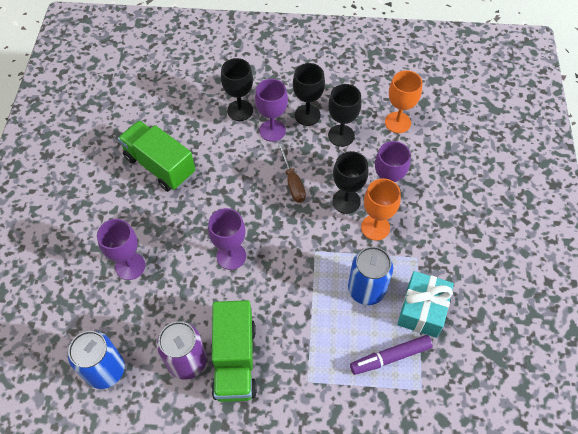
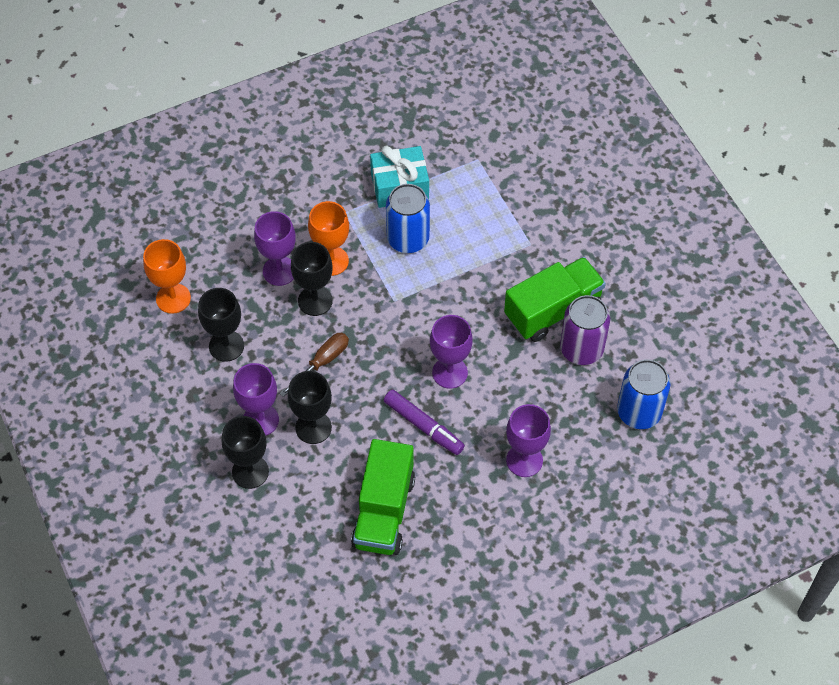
camera: 120 degrees left, 0 degrees up
(307, 115) = (215, 395): black goblet -> black goblet (313, 427)
(390, 357) = (464, 192): purple marker -> purple marker (423, 426)

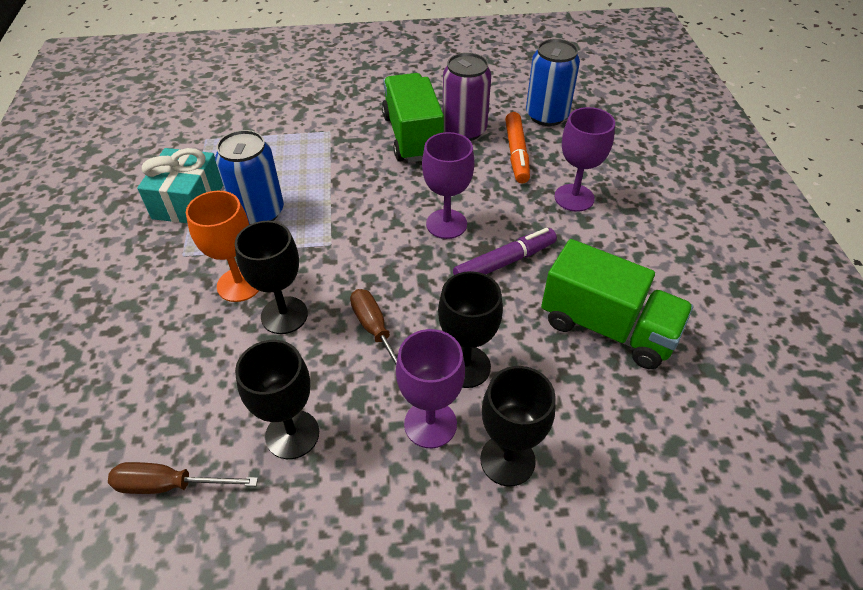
camera: 70 degrees left, 10 degrees down
(173, 298) = (169, 485): orange goblet -> brown screwdriver
(279, 271) = (216, 340): purple goblet -> none
(566, 400) = (516, 154): none -> orange marker

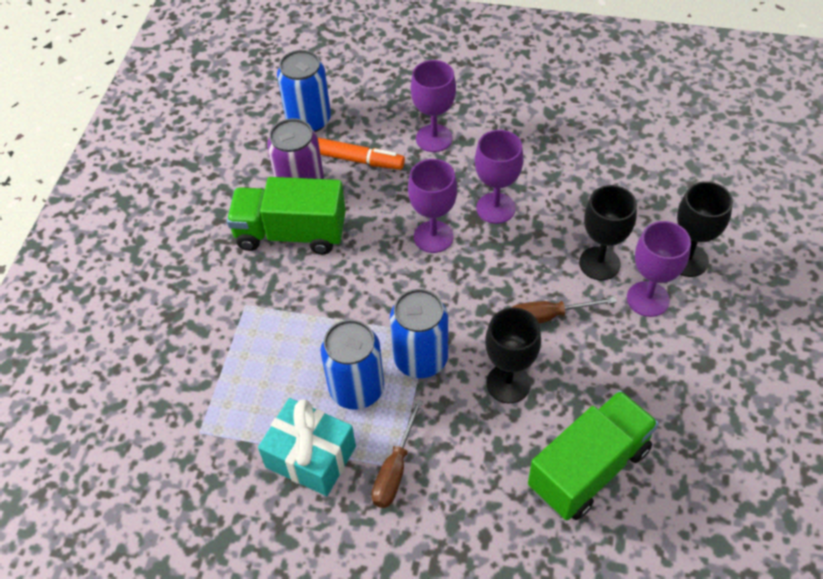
camera: 70 degrees left, 5 degrees up
(169, 485) = (669, 488): brown screwdriver -> brown screwdriver (395, 469)
(239, 284) = (457, 417): orange goblet -> none
(292, 434) = (638, 393): black goblet -> none
(300, 246) = (420, 358): none -> blue can
(504, 262) = (495, 208): purple marker -> purple goblet
(607, 327) = (584, 166): green truck -> green truck (589, 468)

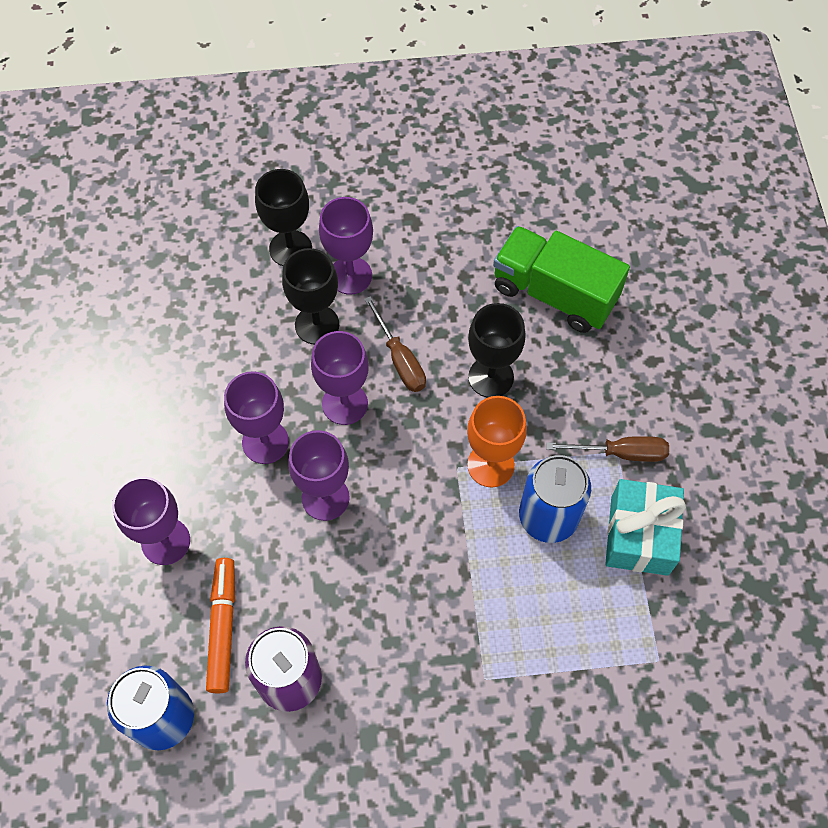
camera: 110 degrees left, 10 degrees up
(291, 233) = (365, 665): green truck -> none
(420, 358) = (490, 465): blue can -> orange goblet
(514, 267) = (345, 404): none -> purple goblet

